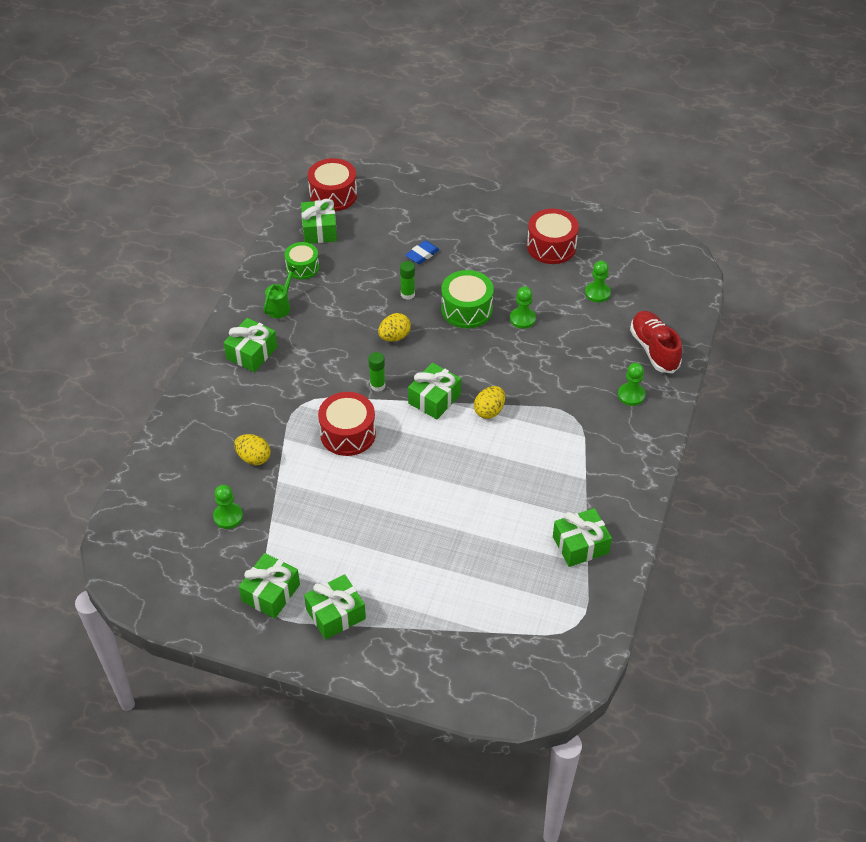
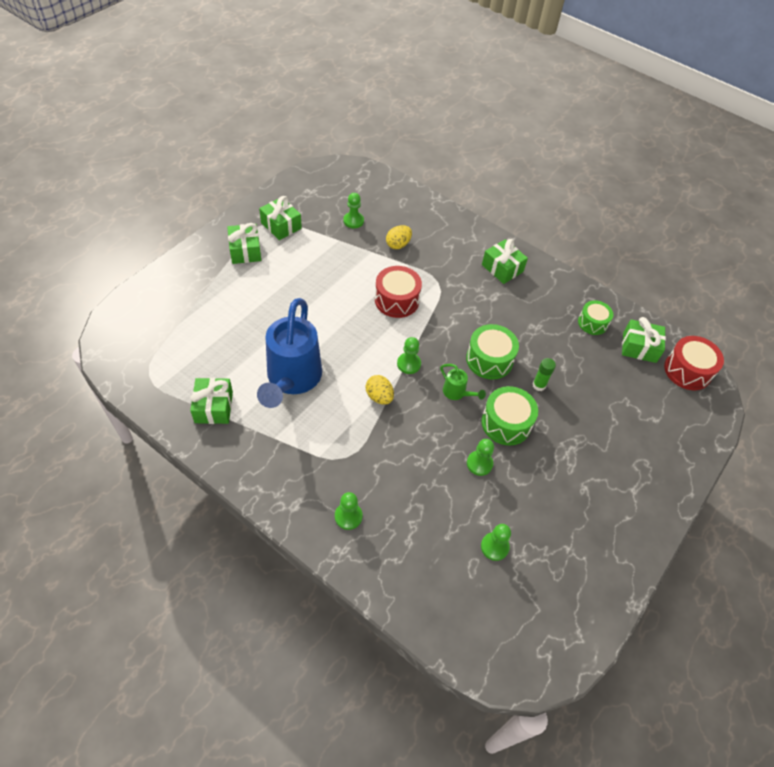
camera: 105 degrees right, 5 degrees up
(280, 306) = (549, 297): green watering can -> green watering can (457, 393)
(377, 385) = (438, 332): green glue stick -> none
(394, 337) = (489, 360): yellow egg -> green drum
(422, 254) = (589, 413): blue eraser -> none
(434, 399) = (408, 364): green gift -> green pawn
(508, 490) = (292, 379): none -> blue watering can
(551, 246) = (576, 531): red drum -> none
(654, 349) = (397, 566): red shoe -> none

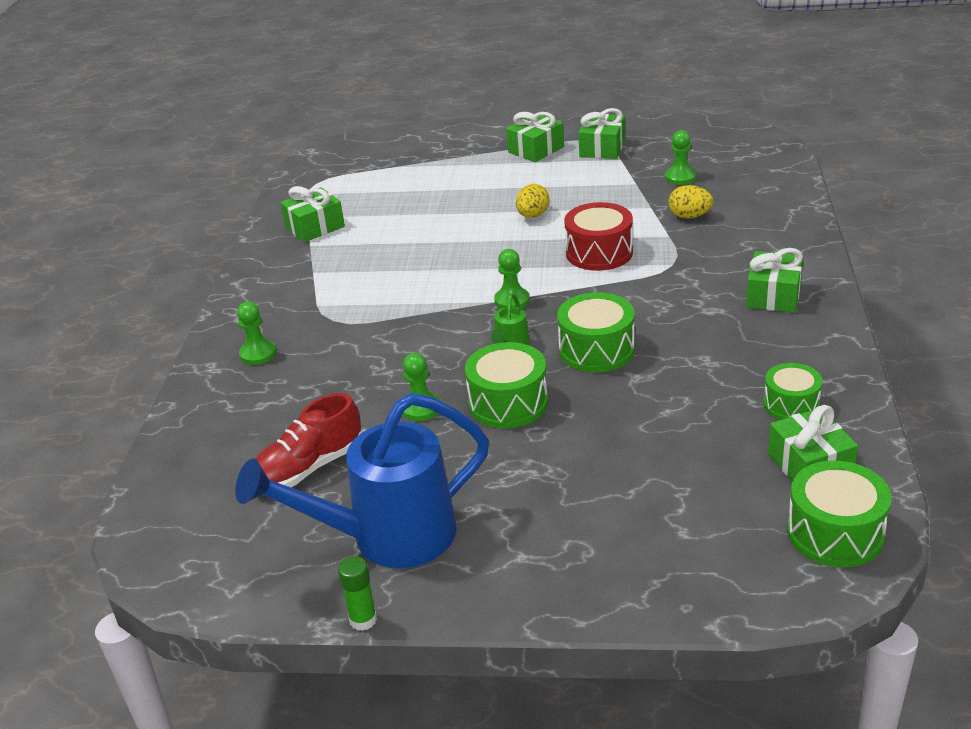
camera: 65 degrees right, 20 degrees down
(292, 379) = (398, 247): blue watering can -> blue watering can (388, 537)
(379, 397) = (439, 303): yellow egg -> yellow egg (533, 216)
(494, 547) = (309, 468): green pawn -> red shoe
(539, 385) = (606, 403): green glue stick -> green glue stick (363, 620)
(687, 371) = (835, 533): red drum -> green drum

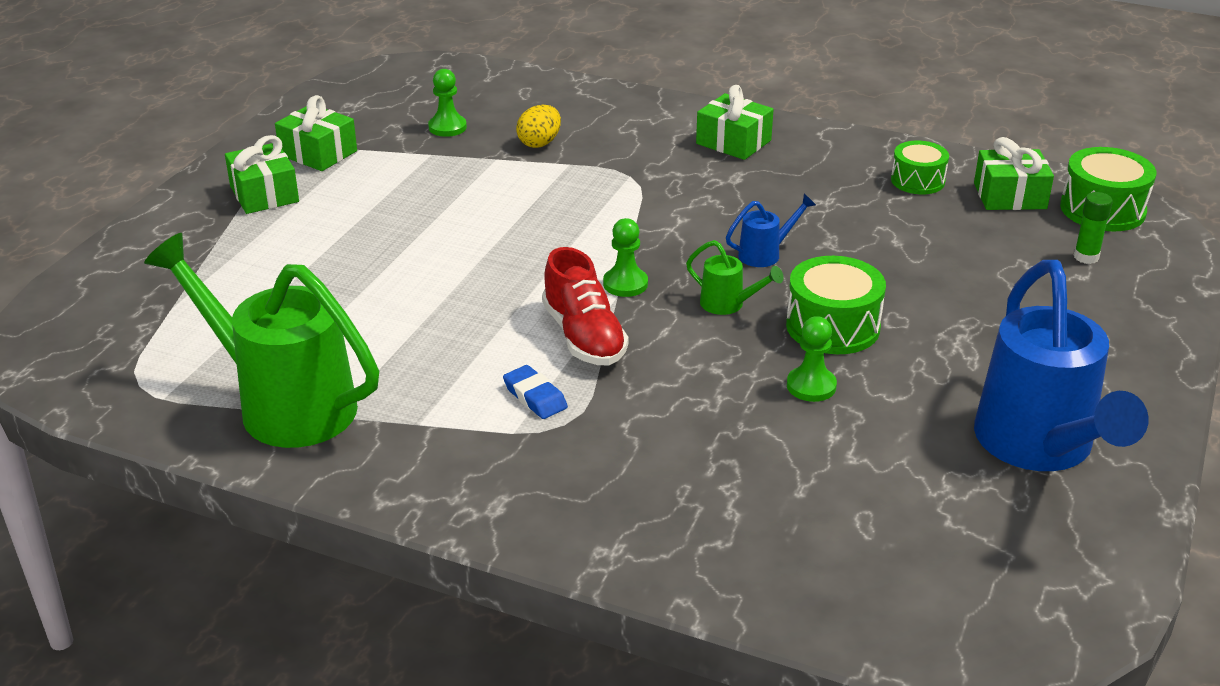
camera: 75 degrees left, 0 degrees up
(258, 354) = (604, 501): green pawn -> none
(309, 468) = (891, 488): red shoe -> red shoe (584, 337)
(315, 227) = (284, 404): green gift -> green watering can
(357, 302) = (535, 397): none -> blue eraser
(363, 620) = (1168, 484): green glue stick -> green glue stick (1086, 257)
(533, 216) = (438, 231): yellow egg -> none
(596, 350) = (765, 254): green drum -> blue watering can
(599, 253) = (568, 210): red drum -> none

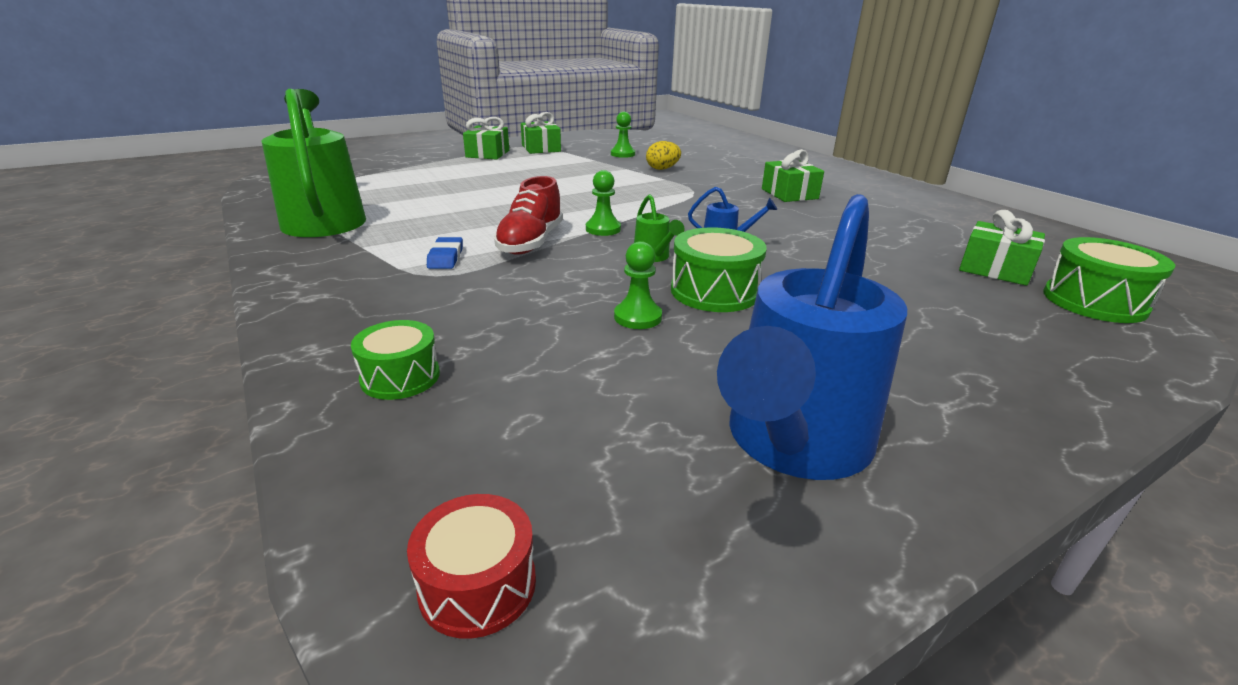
camera: 35 degrees right, 5 degrees down
(917, 181) = (913, 241): green drum -> green drum (400, 377)
(985, 623) = (478, 584): none -> red drum
(1086, 257) = (1036, 325): green glue stick -> none

